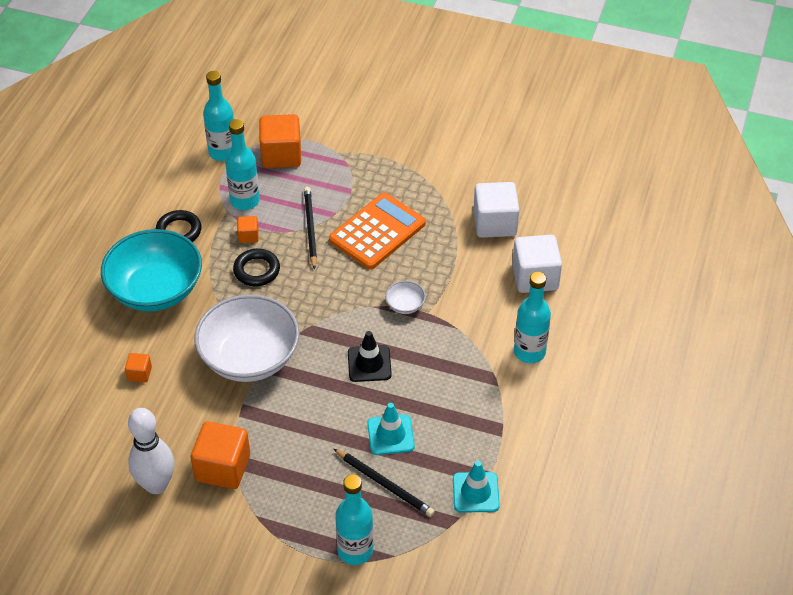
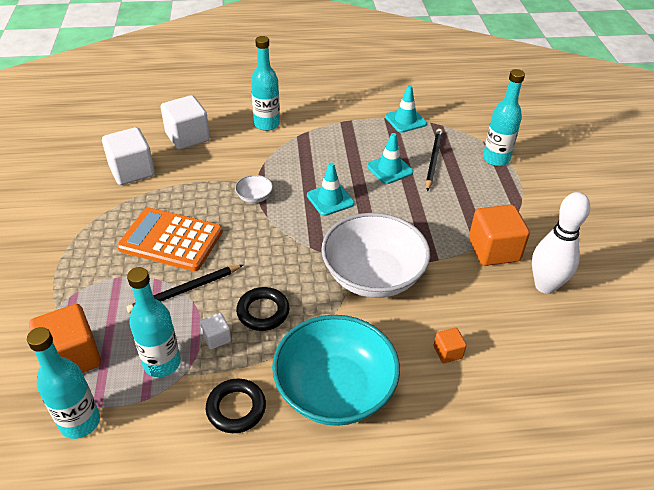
camera: 115 degrees left, 5 degrees down
(248, 236) = (216, 338): orange cube -> white cube
(369, 364) = (330, 199): black traffic cone -> turquoise traffic cone

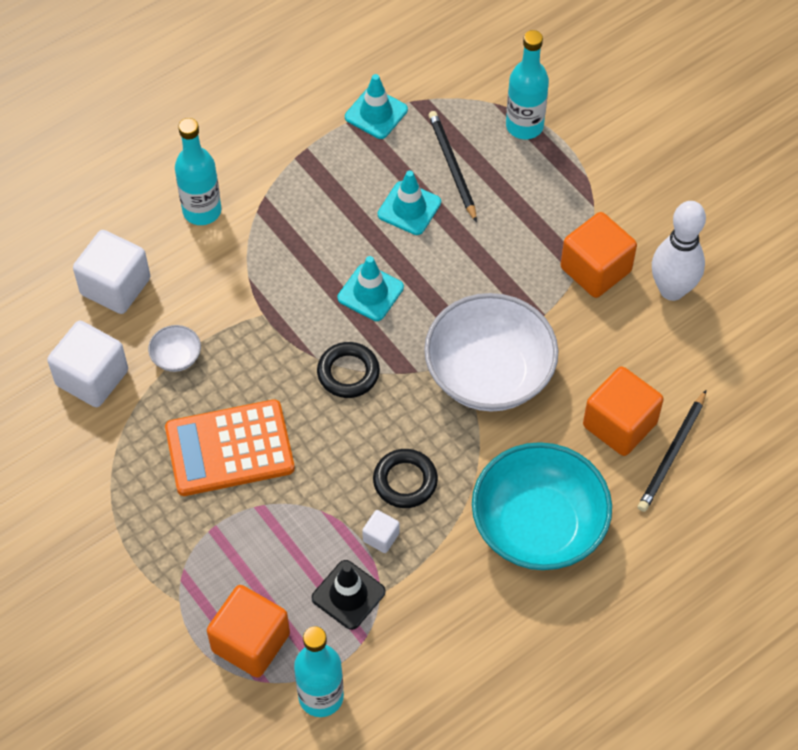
camera: 30 degrees left, 15 degrees up
(162, 363) = (348, 595): turquoise bottle -> black traffic cone
(185, 290) = (301, 502): black pencil -> black pencil (672, 454)
(236, 408) = (459, 598): black ring -> black ring (348, 373)
(254, 197) = (278, 336): white bowl -> white bowl (176, 357)
(448, 352) = (619, 424): orange cube -> orange cube, size x2.07

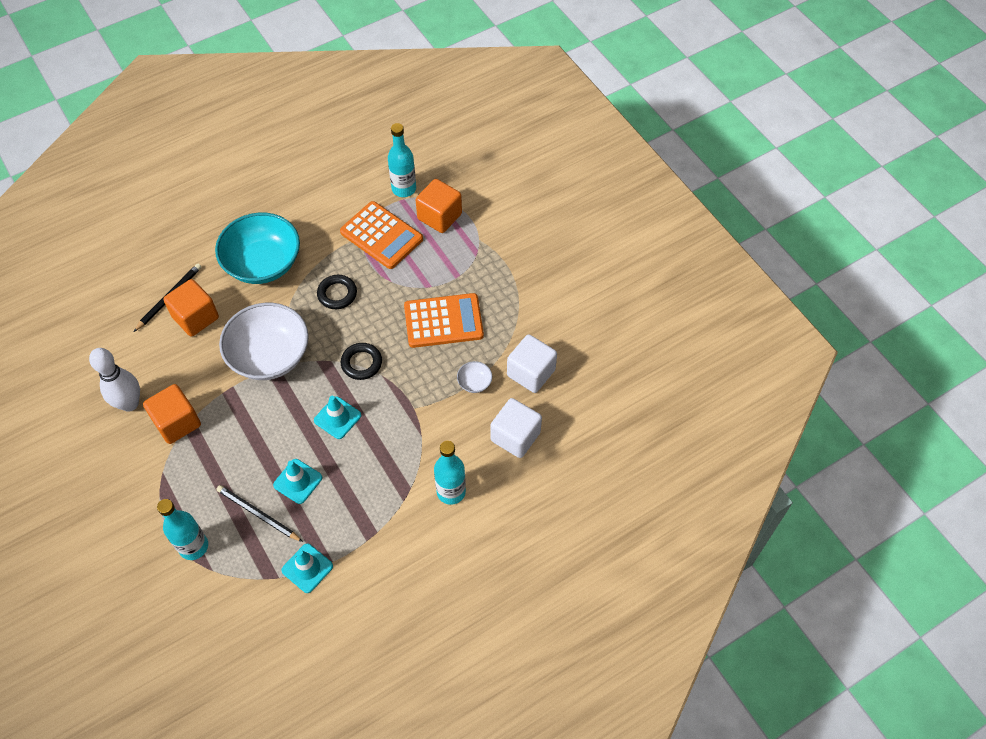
camera: 175 degrees left, 0 degrees up
(348, 595) = (381, 236): black traffic cone -> orange calculator
(381, 537) = (357, 264): white cube -> none
(452, 167) = (258, 514): black pencil -> black pencil turned 135 degrees clockwise

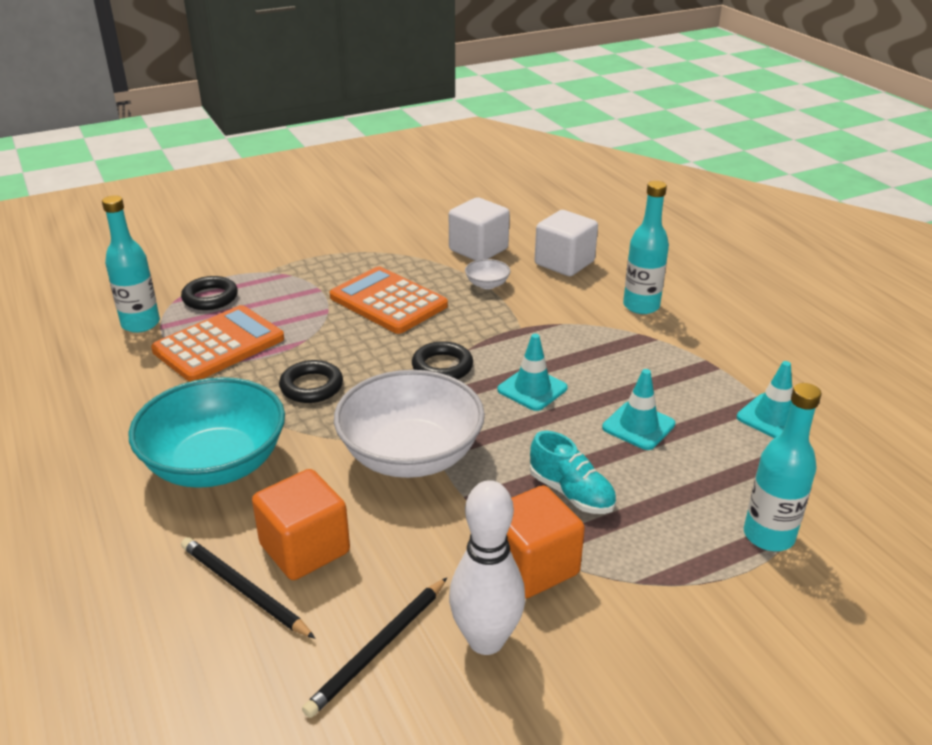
camera: 85 degrees left, 25 degrees down
(234, 441) = (571, 493): none -> turquoise shoe
(258, 514) = (698, 465): black pencil -> black pencil (378, 648)
(439, 216) = (210, 298): orange cube -> black ring
(443, 321) = (388, 301): orange calculator -> orange calculator turned 45 degrees counterclockwise

